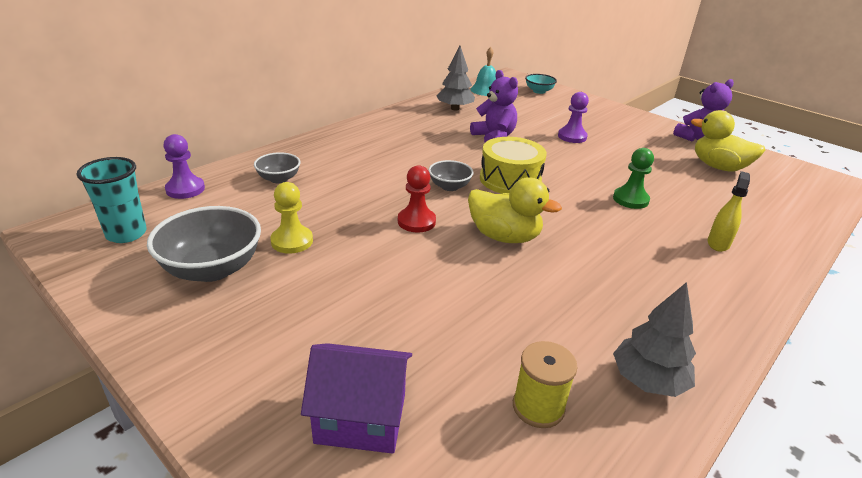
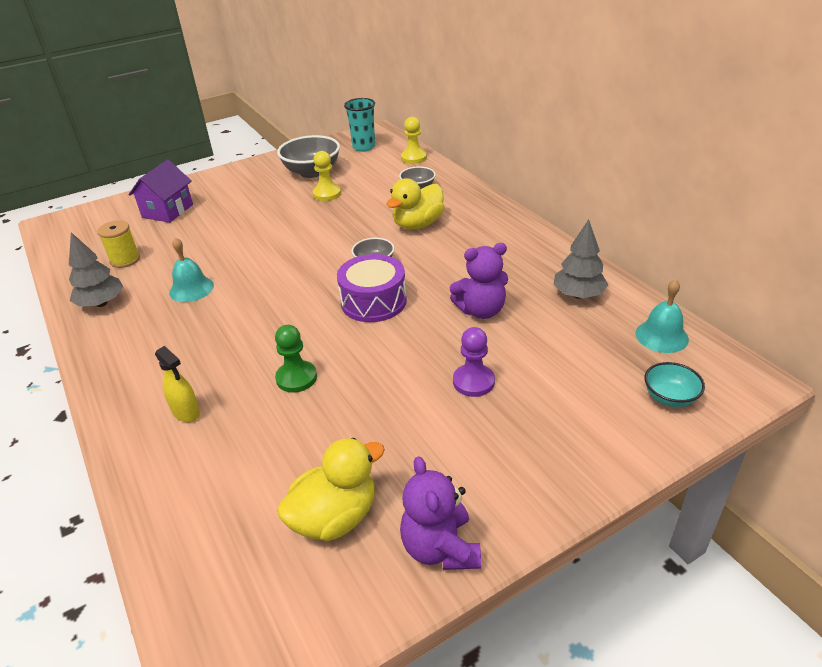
camera: 110 degrees right, 5 degrees up
(185, 189) = (413, 158): purple pawn -> yellow pawn
(416, 221) = (325, 241): red pawn -> none
(504, 236) = (280, 279): yellow duck -> yellow duck (418, 224)
(510, 179) = (373, 301): yellow drum -> purple drum
(562, 300) = (191, 289): none -> turquoise bell

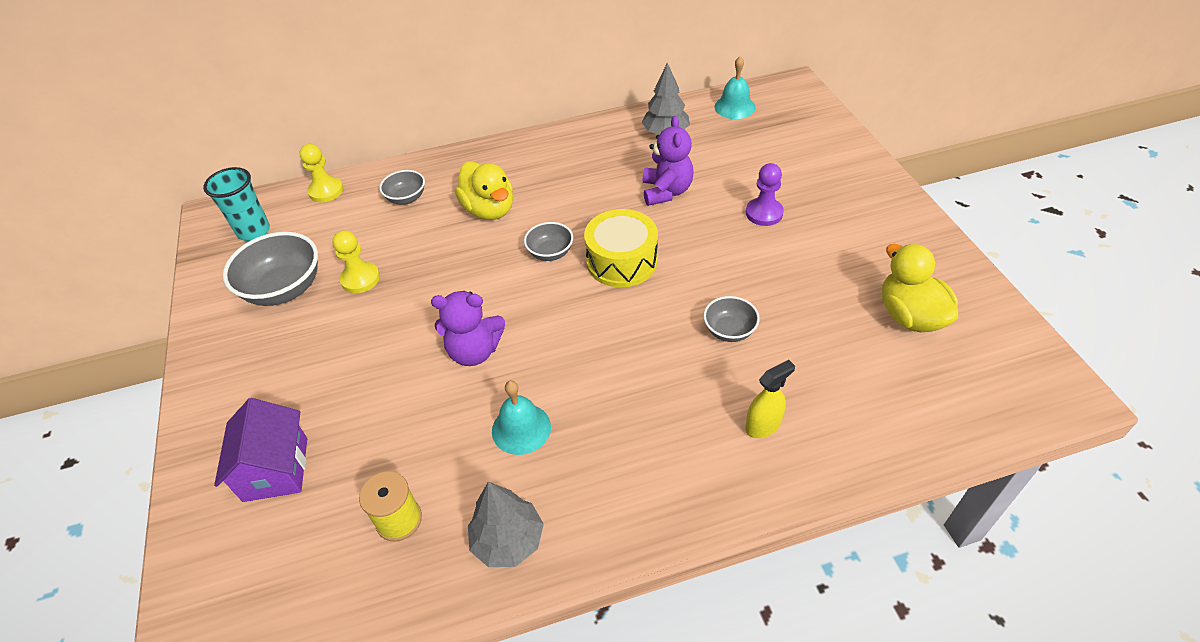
camera: 75 degrees left, 10 degrees up
(167, 211) = (276, 469): purple house -> purple house turned 45 degrees clockwise
(296, 378) = (729, 331): green pawn -> grey bowl
(373, 301) = (622, 261): purple drum -> yellow drum
(440, 548) = (939, 260): purple teddy bear -> purple teddy bear (474, 351)
(669, 398) = (804, 122): turquoise bowl -> none

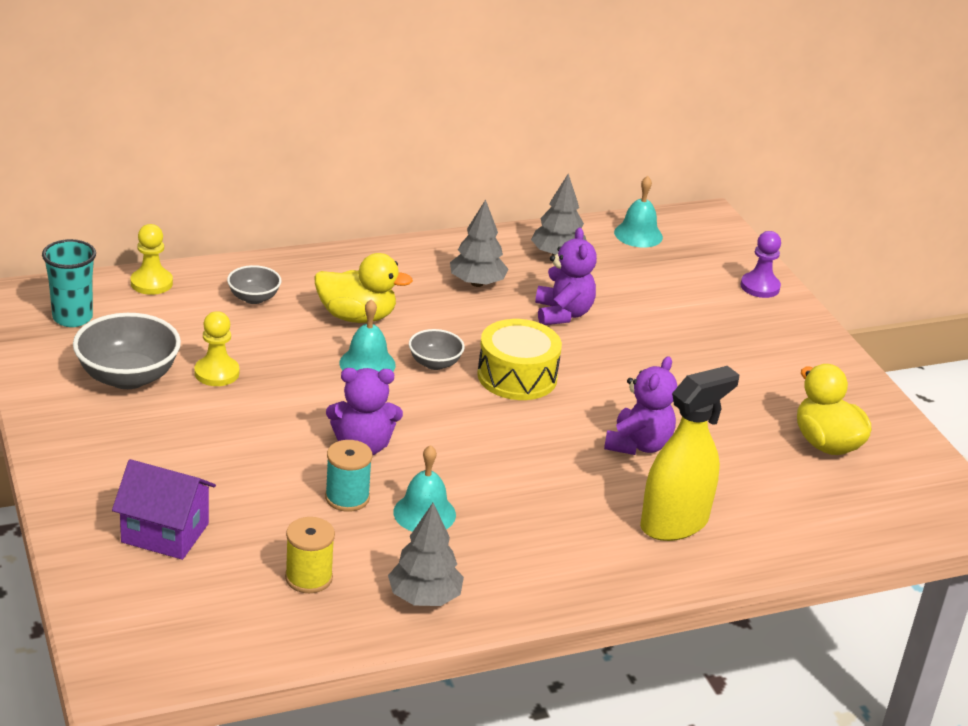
camera: 10 degrees left, 15 degrees down
(276, 469) = (165, 533): purple house -> purple house turned 60 degrees counterclockwise
(451, 414) = (347, 498): none -> turquoise spool
(489, 210) = (357, 317): yellow duck -> yellow duck turned 45 degrees counterclockwise
(491, 258) = (367, 363): none -> turquoise bell
(595, 167) = (477, 283): none -> grey tree
(729, 331) = (638, 445): grey bowl -> purple teddy bear
(763, 425) = (674, 523): yellow spray bottle -> yellow spray bottle, size x1.91
(764, 213) = (673, 343): purple pawn -> purple pawn (760, 287)

